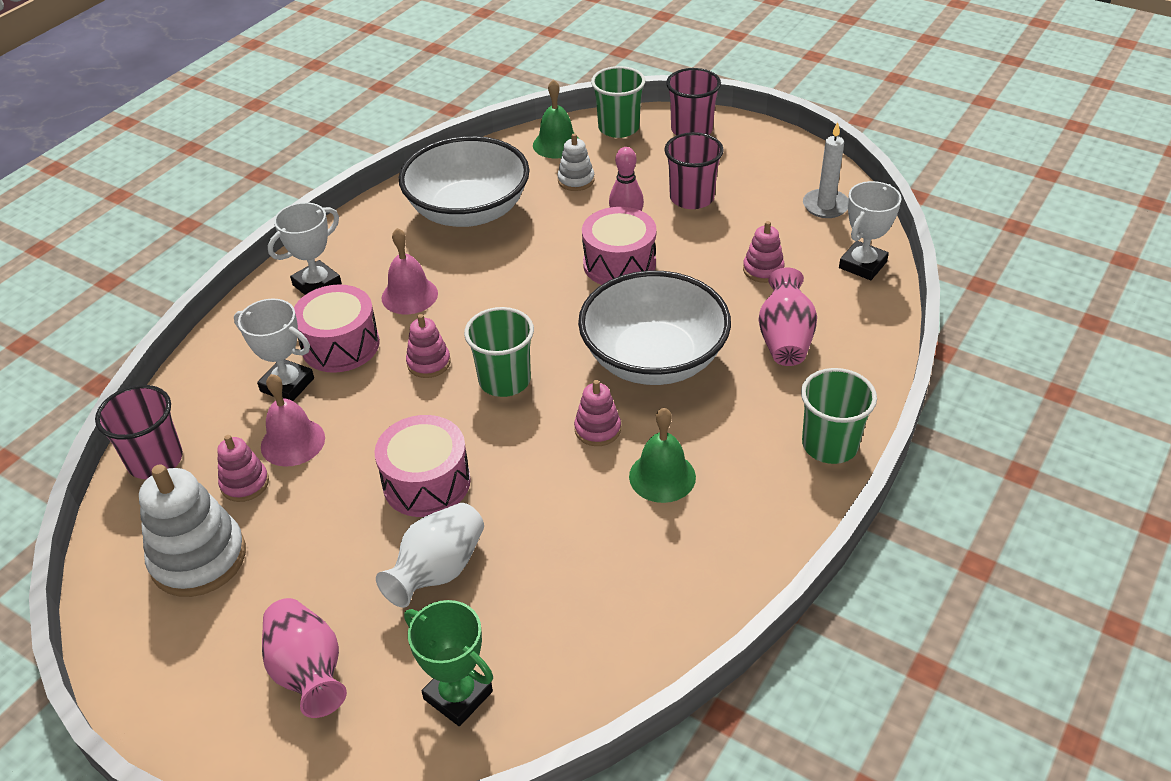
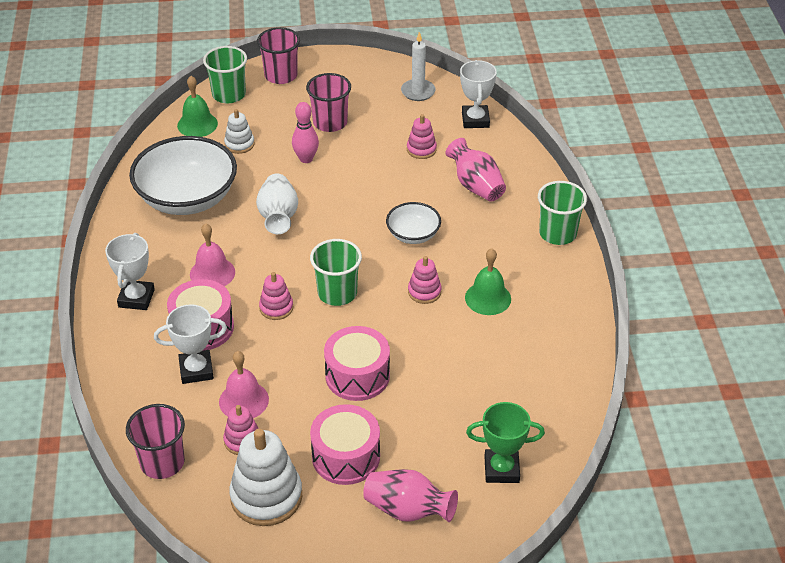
camera: 40 degrees left, 0 degrees up
(438, 571) = (419, 417): white vase -> white vase (278, 217)
(619, 264) = (329, 187): pink drum -> pink drum (346, 456)
(653, 359) = (413, 235): white bowl -> white bowl, size x0.51

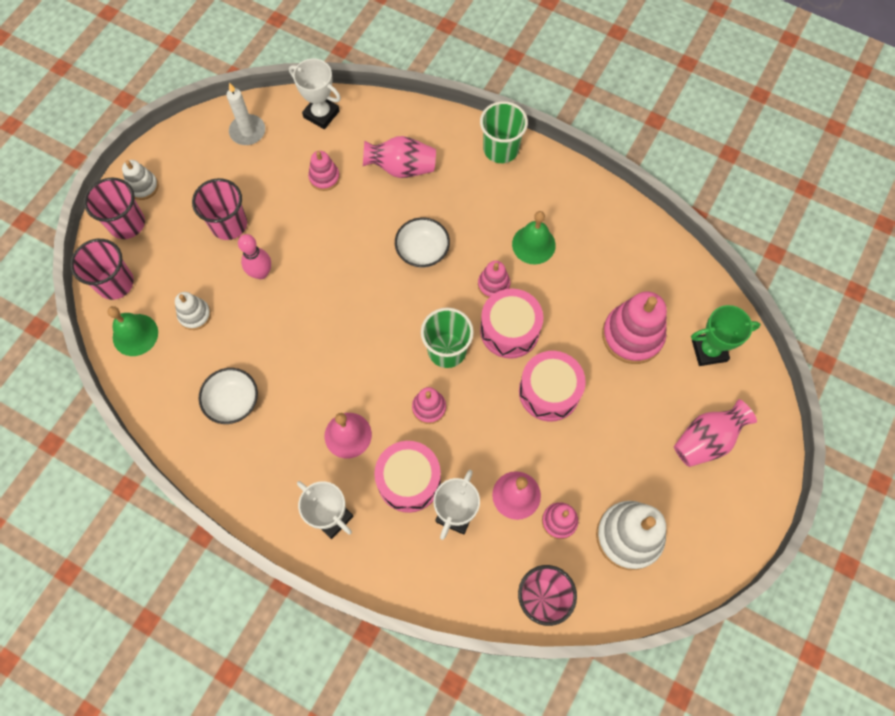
camera: 55 degrees left, 25 degrees up
(187, 198) = (233, 401): white bowl -> white bowl, size x0.51
(229, 94) = (115, 283): green cup -> pink cup
(278, 217) = (319, 340): white vase -> none
(318, 67) = (143, 186): none -> white stacking toy
(346, 456) = (627, 452): pink drum -> pink drum (509, 330)
(464, 406) = (632, 335): none -> pink stacking toy
(501, 469) = (709, 350): green trophy -> green trophy turned 45 degrees clockwise

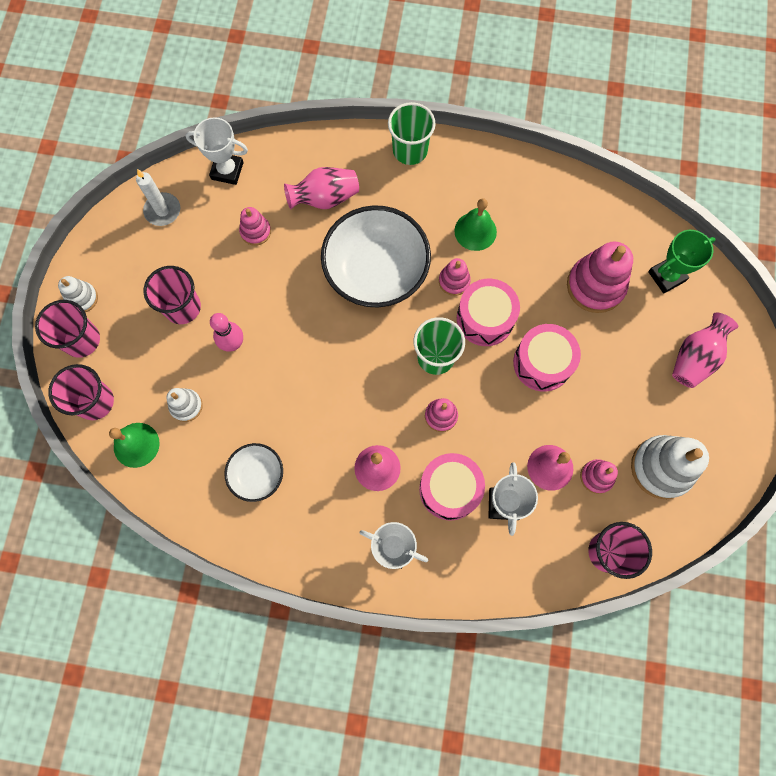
camera: 20 degrees left, 5 degrees up
(422, 251) = (376, 271): white bowl -> white bowl, size x1.97

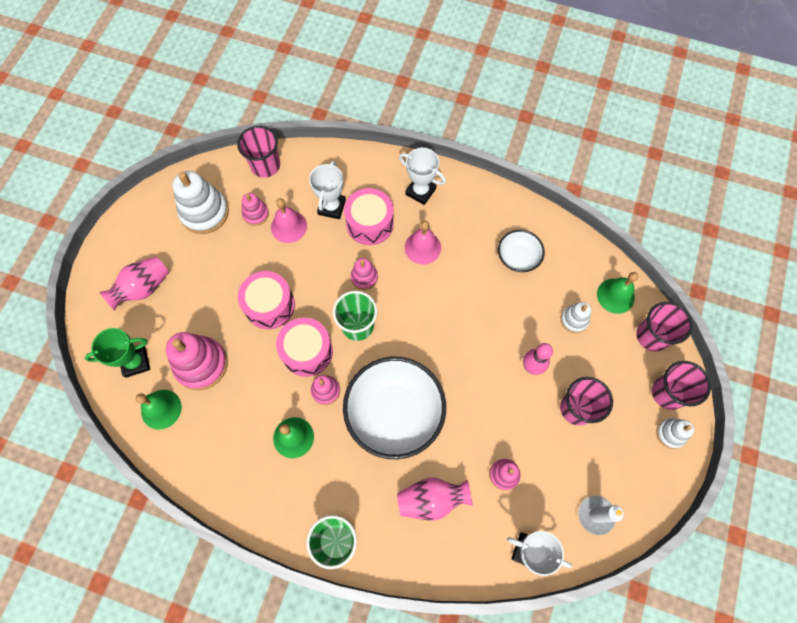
camera: 170 degrees left, 5 degrees down
(619, 235) = (161, 409): none -> green bell

